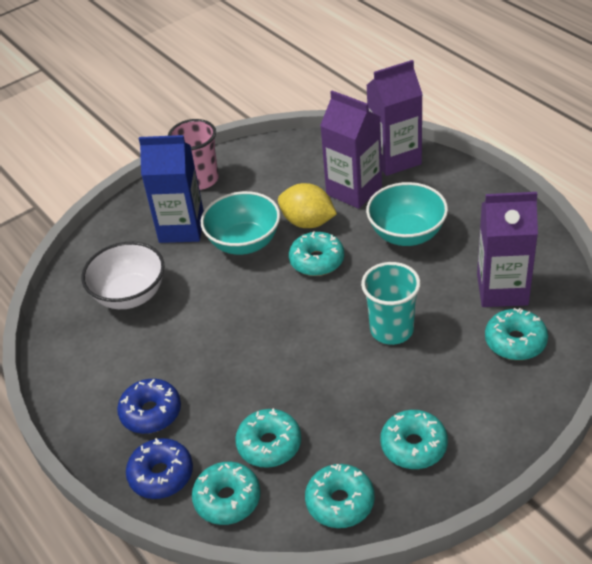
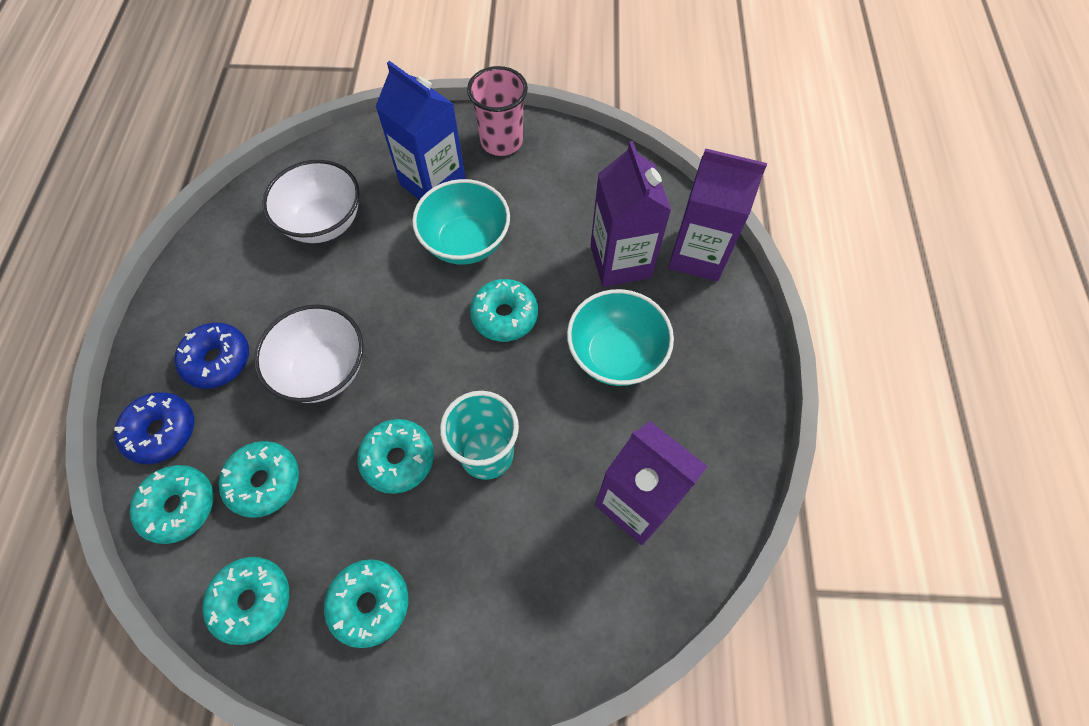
camera: 35 degrees right, 20 degrees up
(234, 365) = (323, 370): none -> white bowl
(308, 222) = (542, 264): yellow lemon -> none
(515, 341) = (583, 576): turquoise donut -> turquoise donut (398, 459)

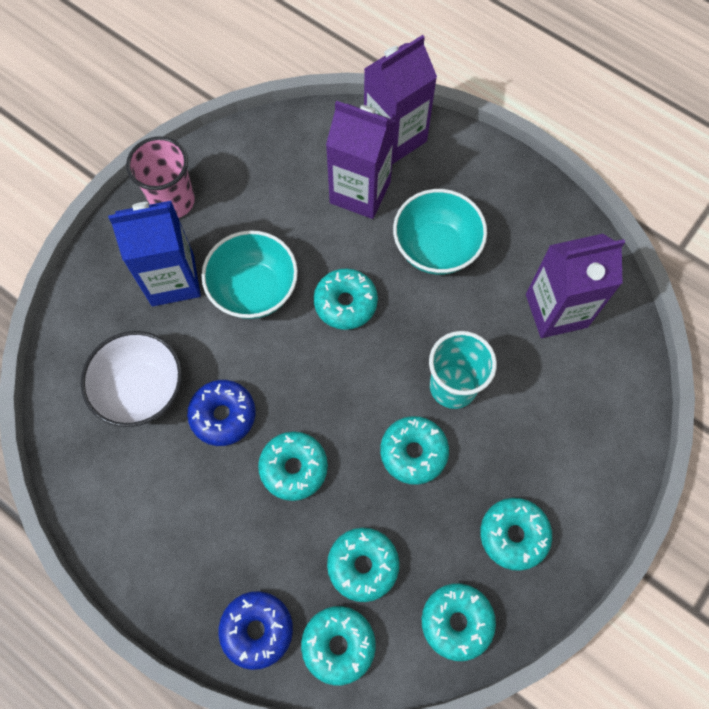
camera: 55 degrees left, 5 degrees up
(218, 360) = (219, 550): blue donut -> blue donut (223, 415)
(323, 370) = (294, 468): white bowl -> turquoise donut

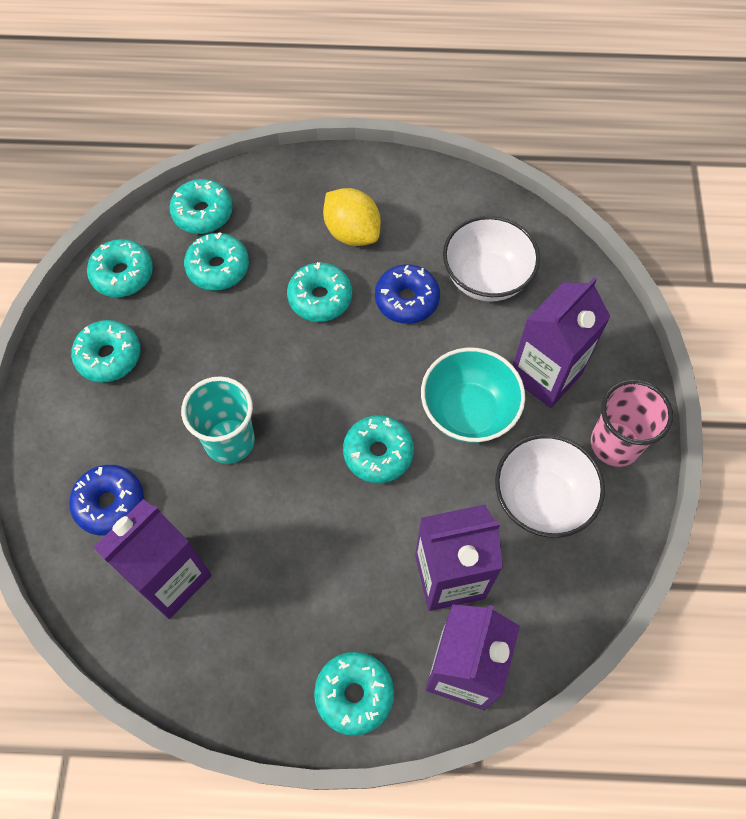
camera: 145 degrees right, 5 degrees down
(173, 280) = (545, 375): blue carton -> purple carton
(216, 518) = (352, 232): none -> yellow lemon
(257, 199) = (541, 499): none -> white bowl
(257, 629) = (267, 189): blue donut -> blue donut (110, 503)
(413, 452) = (230, 367): turquoise donut -> turquoise donut (354, 694)
(436, 248) = (330, 565): turquoise bowl -> none

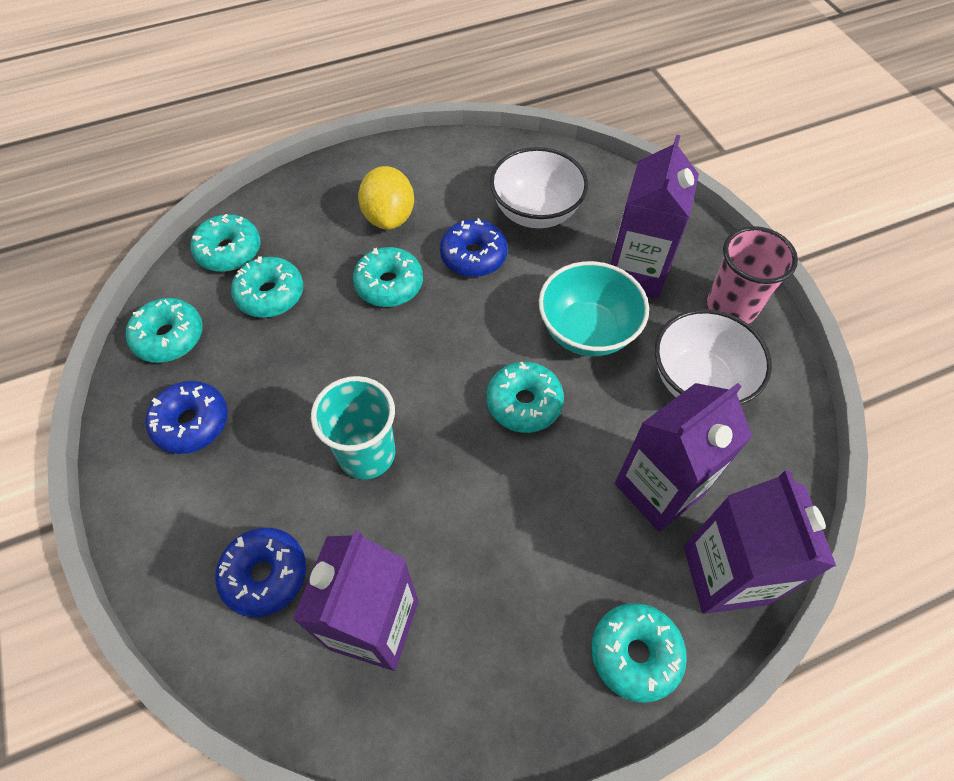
camera: 25 degrees left, 5 degrees down
(109, 356) = (192, 423): turquoise donut -> blue donut
(352, 232) = (389, 217): yellow lemon -> yellow lemon turned 60 degrees clockwise

